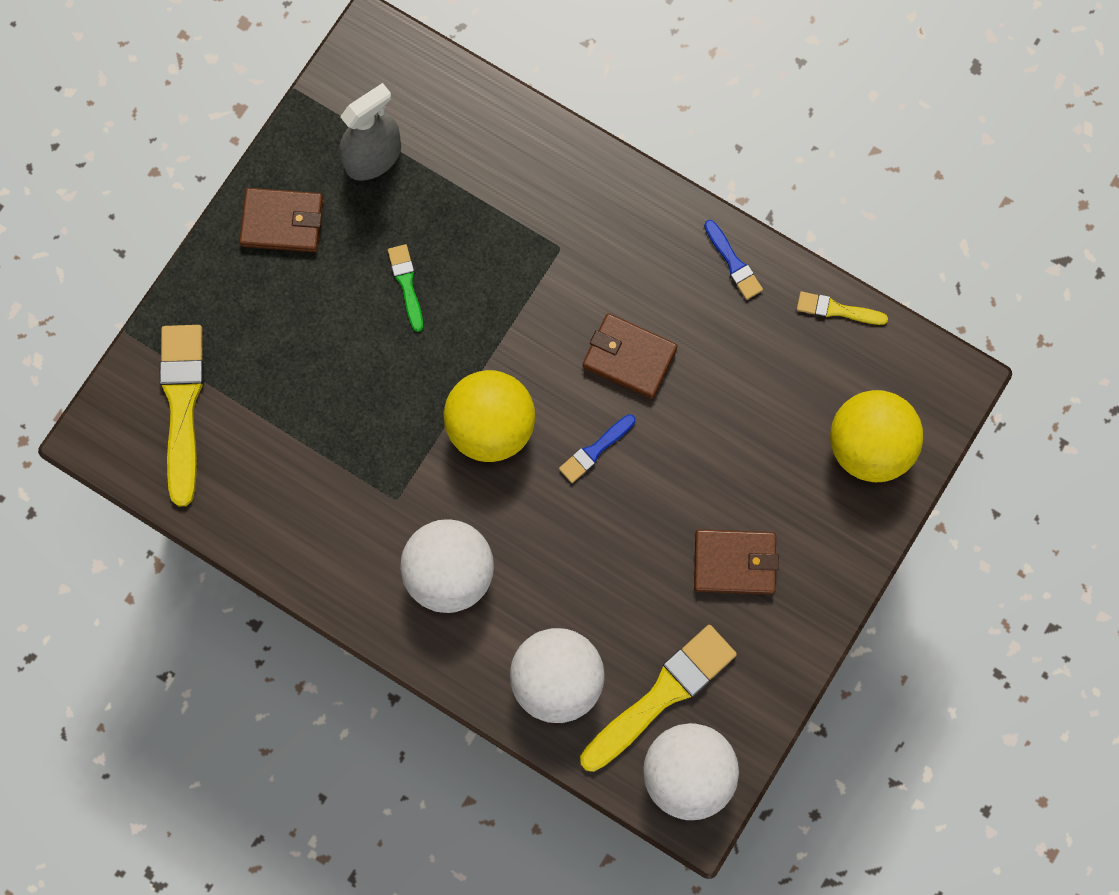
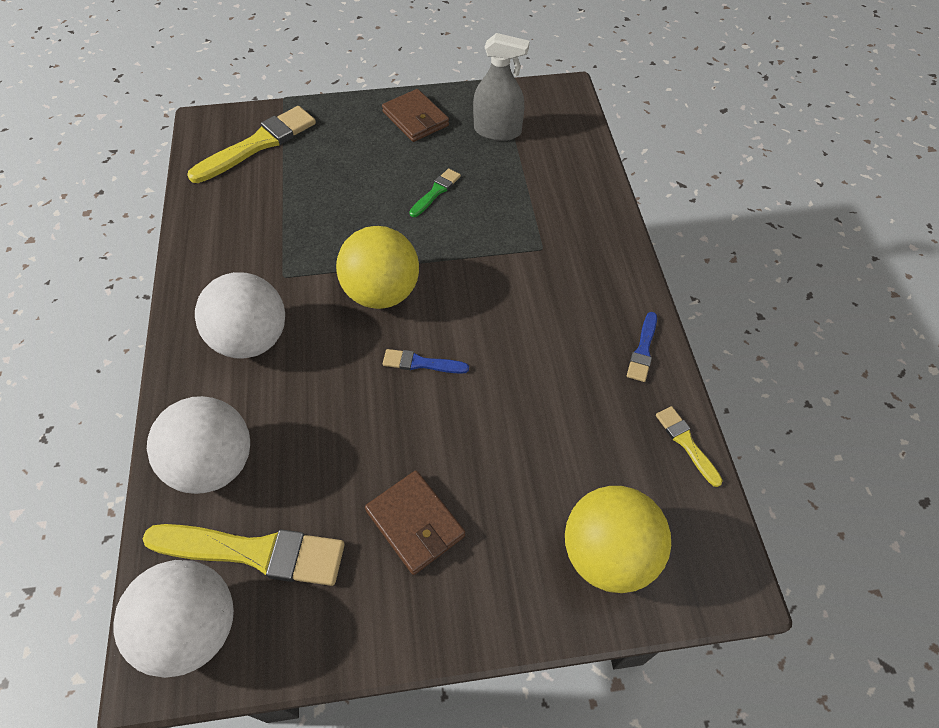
camera: 50 degrees right, 20 degrees down
(629, 357) = (509, 336): brown wallet -> none

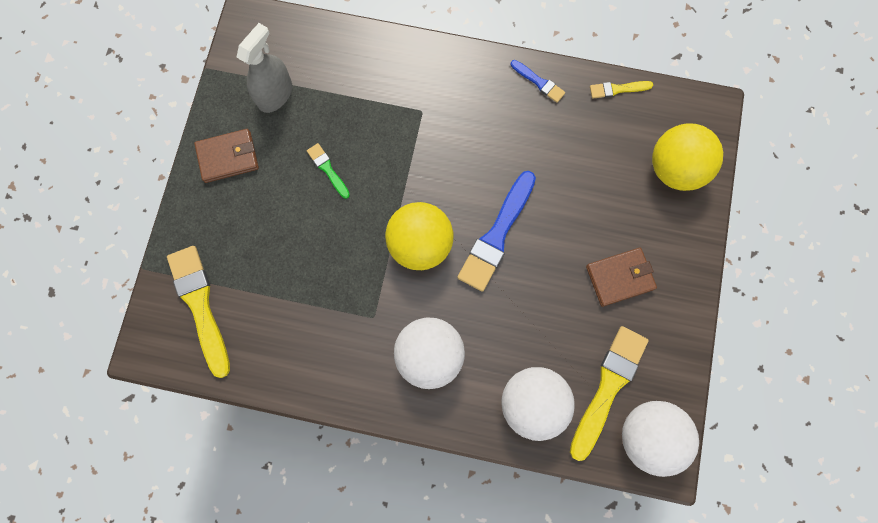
camera: 70 degrees left, 20 degrees up
(421, 363) = (497, 235): blue brush -> blue brush, size x2.00

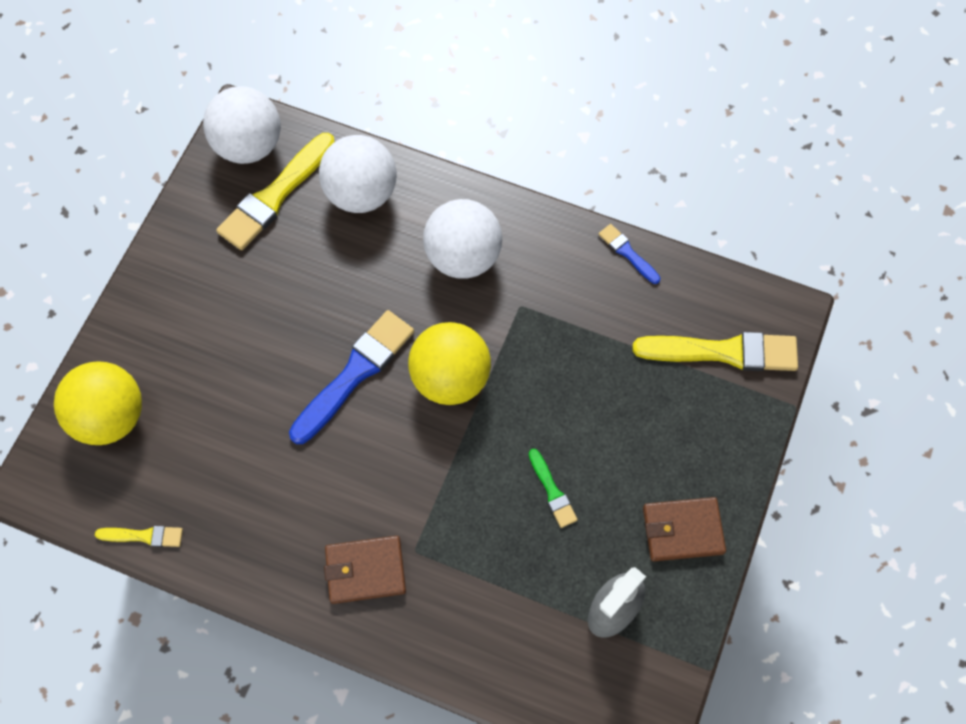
camera: 170 degrees left, 10 degrees down
(200, 305) = (723, 352): yellow brush -> yellow brush turned 75 degrees counterclockwise
(539, 82) = (246, 565): blue brush -> blue brush (627, 253)
(619, 277) = (224, 302): brown wallet -> brown wallet (365, 570)

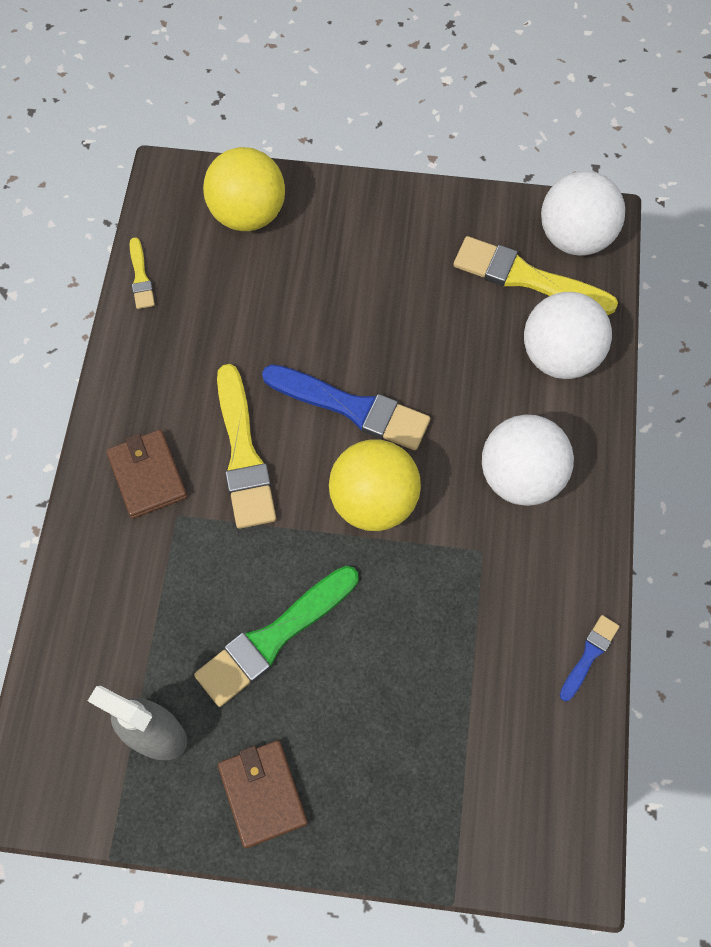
camera: 75 degrees right, 0 degrees up
(552, 491) = (273, 638): green brush -> green brush, size x2.00
(723, 352) = (497, 798): yellow brush -> yellow brush (243, 454)

